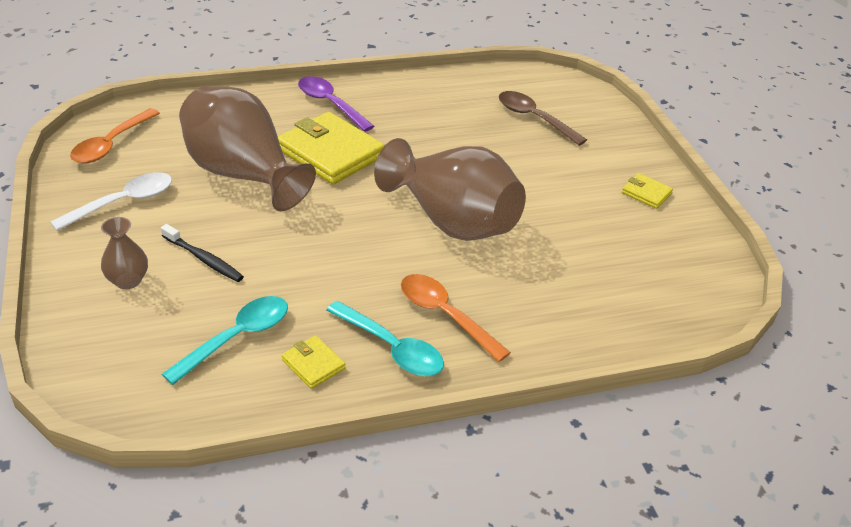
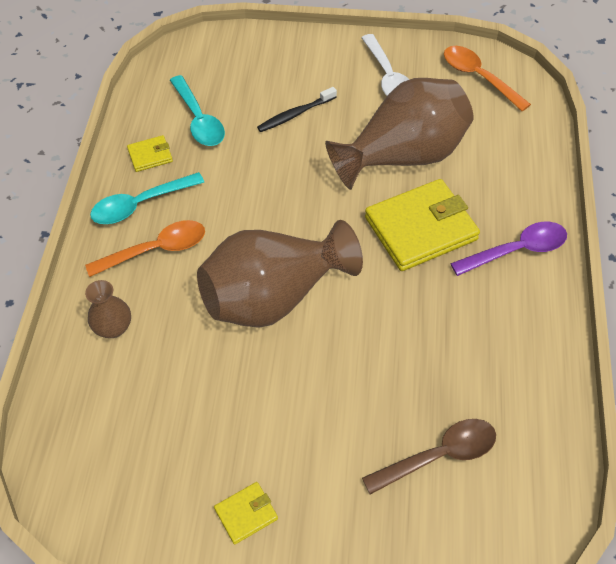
camera: 115 degrees right, 15 degrees up
(128, 281) = (288, 71): brown vase -> brown vase (113, 328)

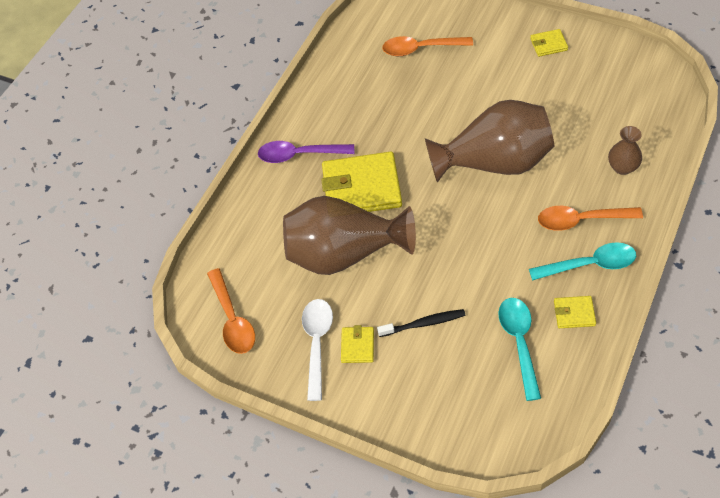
camera: 155 degrees left, 0 degrees up
(349, 84) = (357, 346): none -> yellow wallet
(439, 455) = (421, 49): brown spoon -> orange spoon

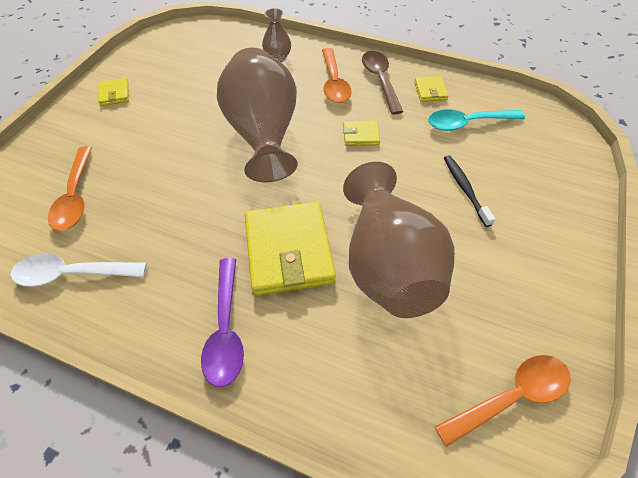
camera: 100 degrees left, 0 degrees up
(317, 343) = (516, 286): white spoon -> white spoon (72, 274)
(357, 346) = (507, 245): yellow wallet -> yellow wallet (361, 135)
(589, 264) = (380, 80): turquoise spoon -> brown spoon

